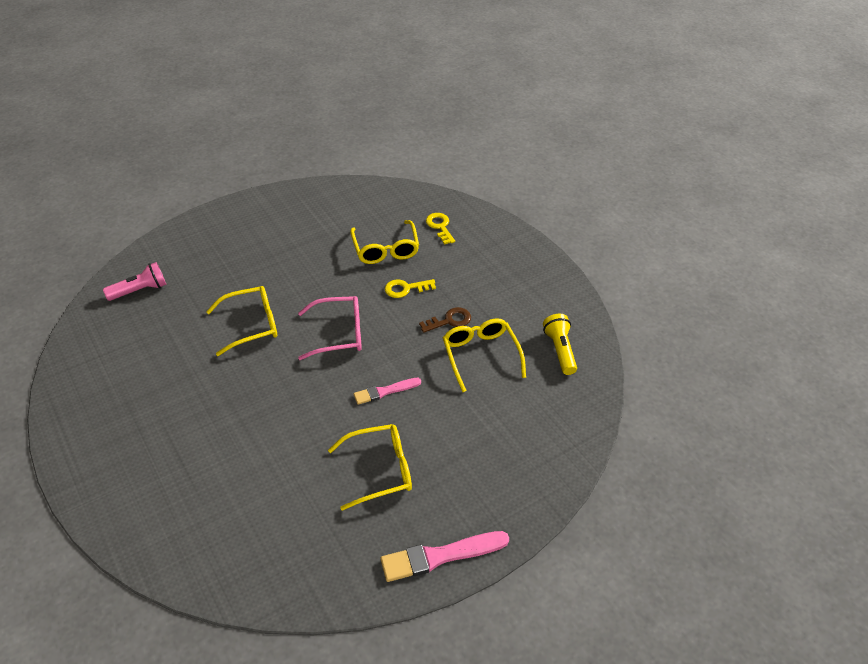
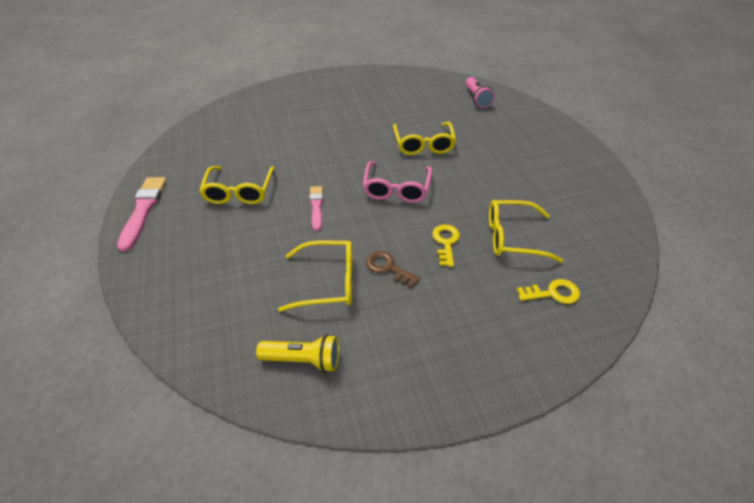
camera: 105 degrees right, 0 degrees up
(449, 320) = (387, 268): brown key -> brown key turned 135 degrees clockwise

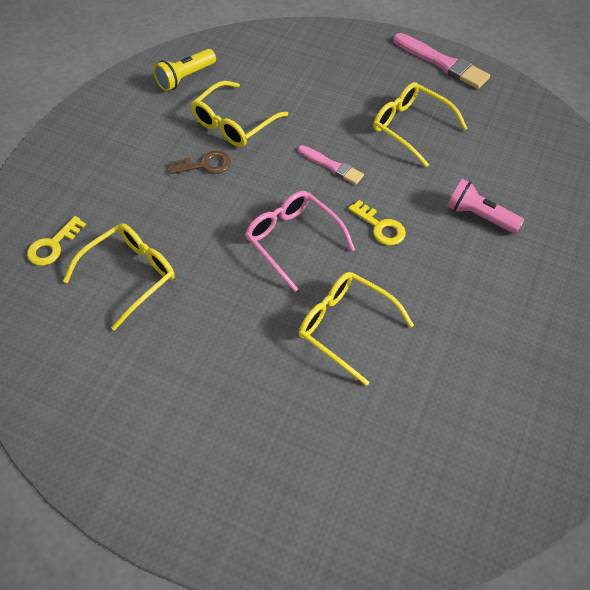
camera: 130 degrees right, 10 degrees up
(446, 242) = (184, 222): yellow key -> yellow key (380, 227)
(476, 99) = (397, 501): pink flashlight -> pink flashlight (479, 216)

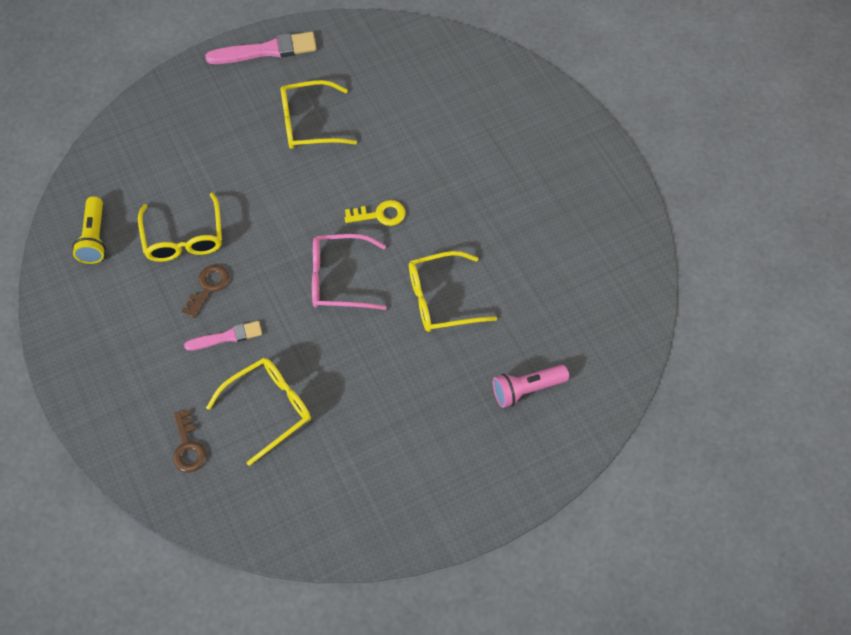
camera: 50 degrees left, 5 degrees up
(53, 245) = (188, 447): yellow key -> brown key
(130, 275) = (269, 409): yellow glasses -> yellow glasses turned 60 degrees clockwise
(332, 166) = (294, 203): pink brush -> pink brush (226, 337)
(479, 216) = (428, 147): pink flashlight -> pink flashlight (527, 389)

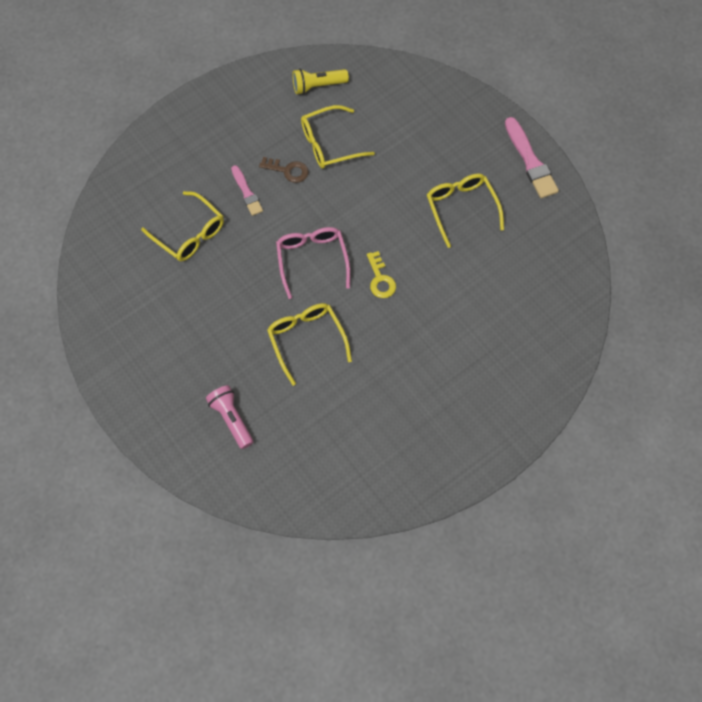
camera: 80 degrees right, 5 degrees up
(188, 447) = (152, 188): brown key -> none

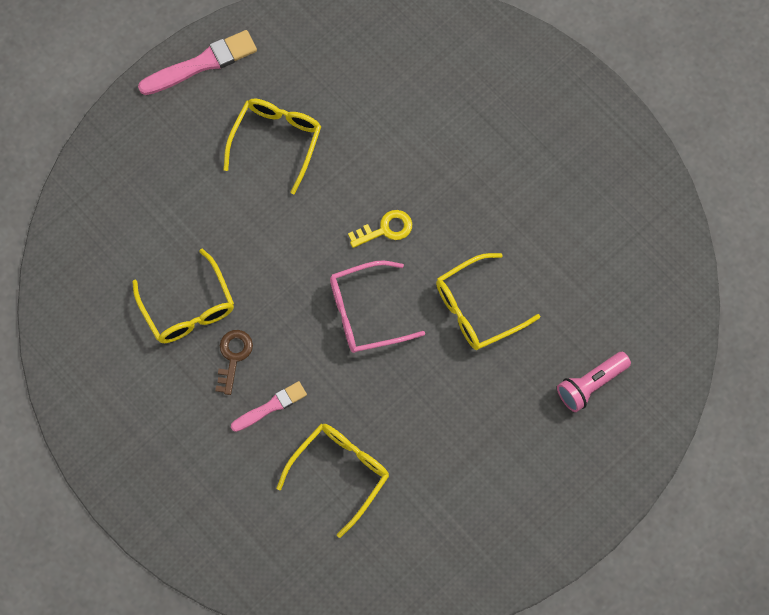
camera: 95 degrees left, 5 degrees up
(318, 86) = (93, 331): yellow flashlight -> none
(461, 208) = (276, 141): yellow glasses -> yellow glasses turned 135 degrees clockwise

